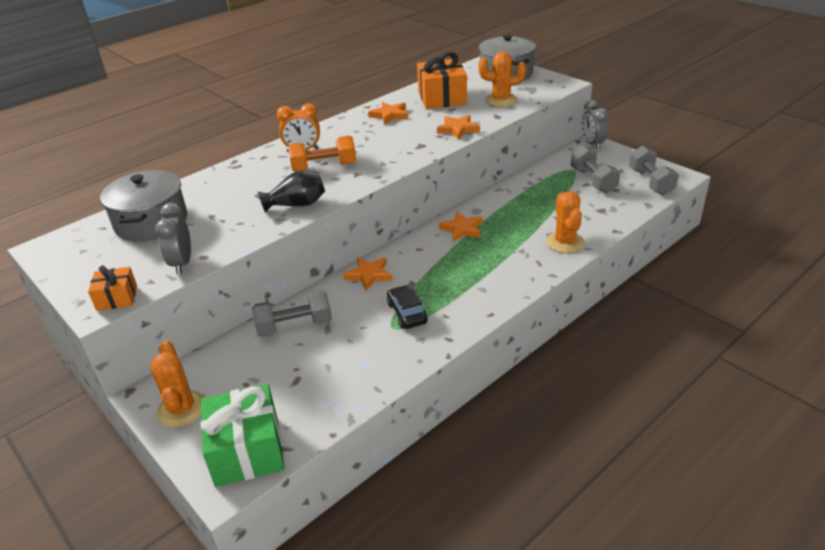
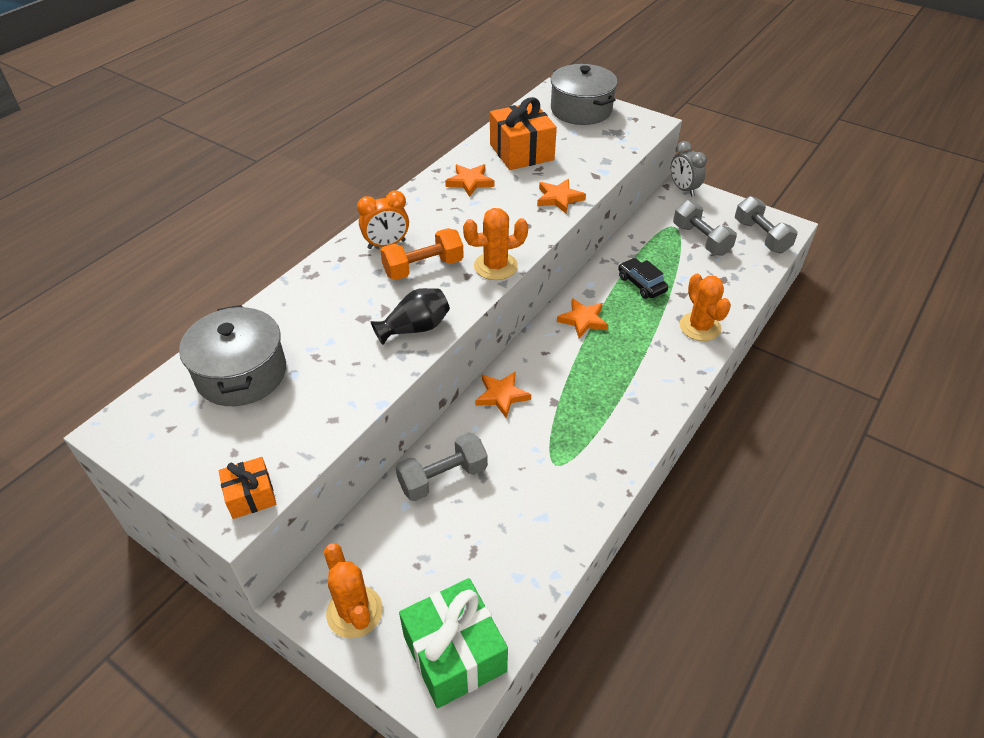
camera: 15 degrees left, 10 degrees up
(182, 263) = (310, 433): grey clock -> none
(407, 313) = (564, 442): black car -> black car (641, 284)
(501, 100) = (591, 151): orange cactus -> orange cactus (495, 266)

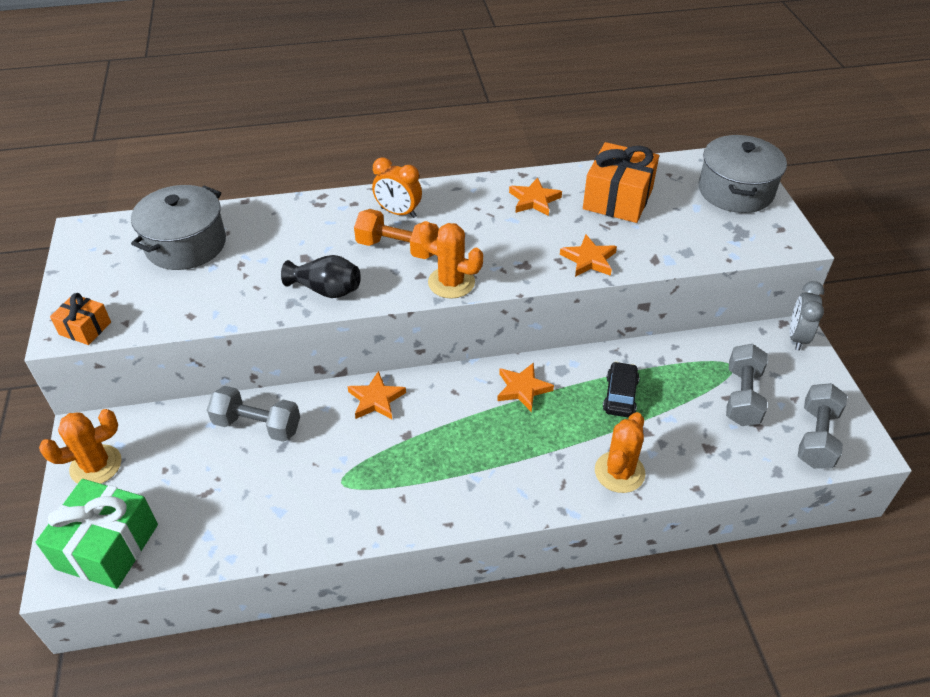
camera: 45 degrees right, 0 degrees up
(354, 612) = (96, 465): orange cactus -> orange cactus turned 45 degrees clockwise

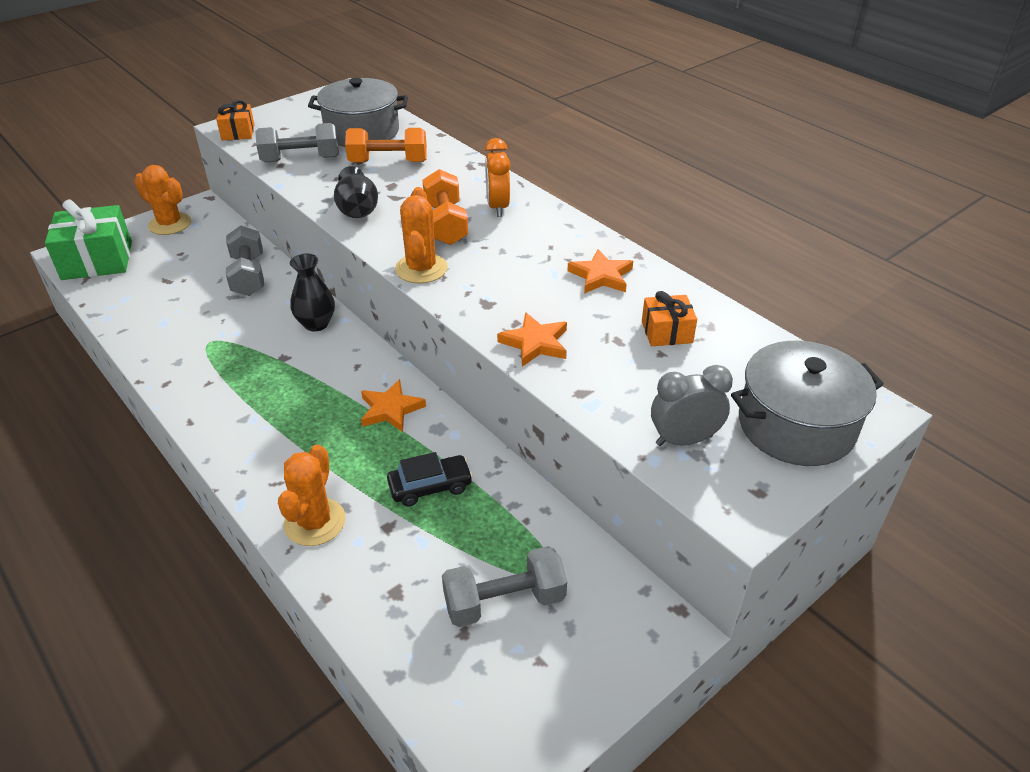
camera: 60 degrees right, 5 degrees down
(262, 246) = (388, 162): none -> orange dumbbell
(376, 399) = (316, 324): orange star -> black vase
(617, 199) = (666, 332): orange gift -> orange gift, size x0.54
(619, 472) = (315, 522): orange cactus -> orange cactus turned 75 degrees counterclockwise
(797, 337) = (663, 633): grey clock -> grey clock (684, 440)
(816, 437) = (481, 706): grey dumbbell -> grey dumbbell (300, 159)

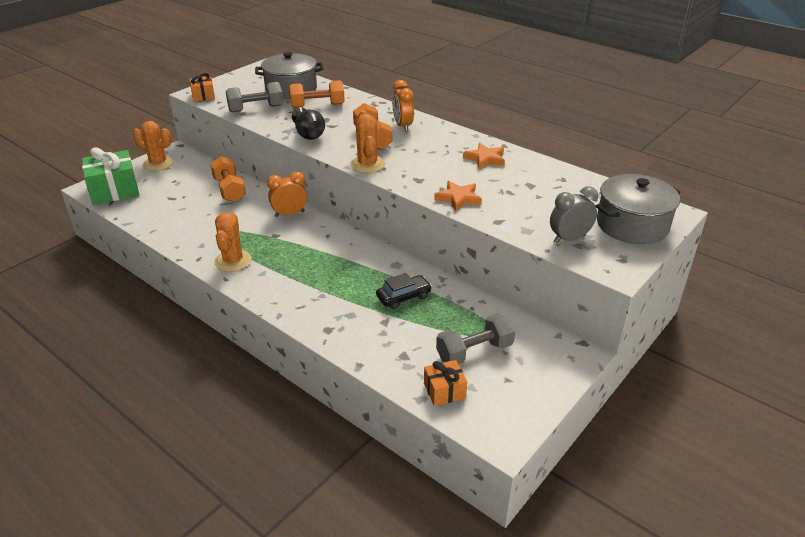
camera: 10 degrees left, 5 degrees down
(248, 275) = (229, 190): grey dumbbell -> orange dumbbell
(315, 522) = (335, 325): orange cactus -> orange cactus (233, 261)
(316, 324) = (289, 214): black vase -> orange clock
(391, 409) = (360, 257): orange star -> none
(666, 332) = (537, 185): orange gift -> orange gift (444, 390)

